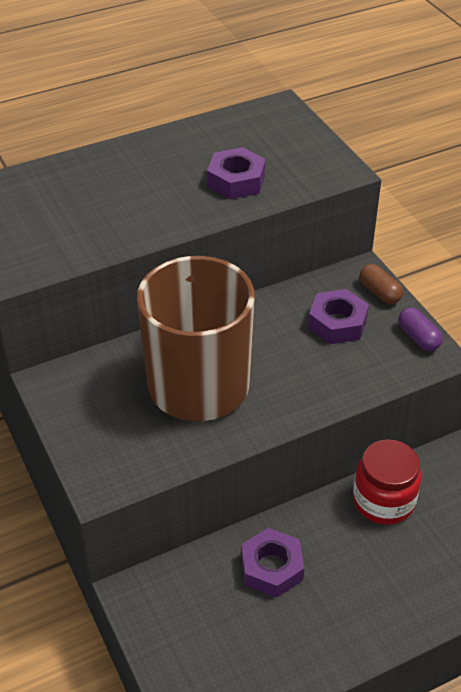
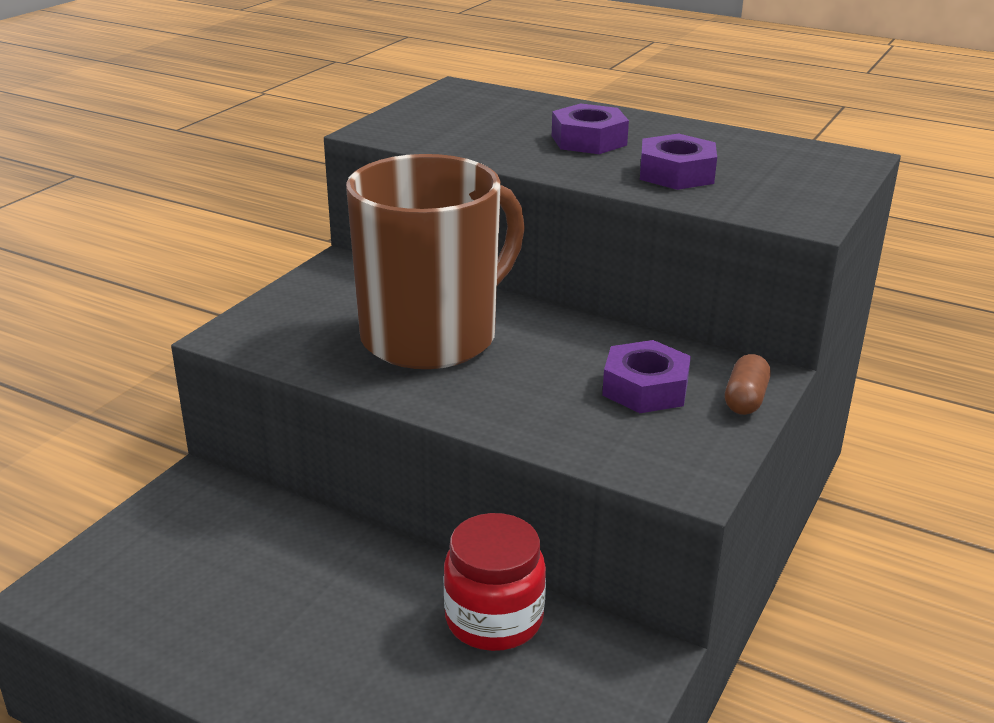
camera: 55 degrees right, 15 degrees down
(271, 568) = (304, 565): purple nut -> purple nut (589, 140)
(418, 337) = (706, 455): purple capsule -> none

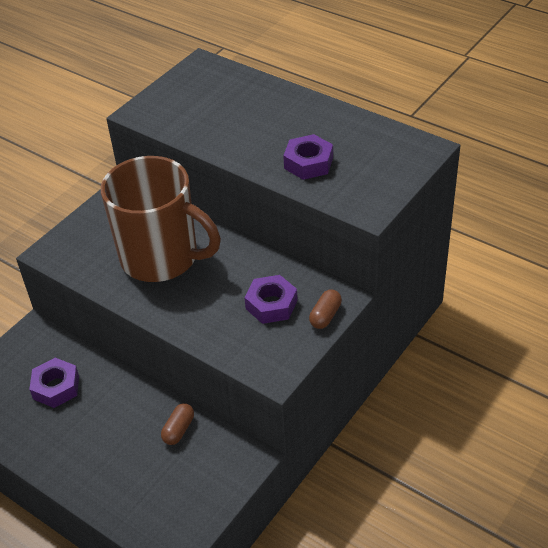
camera: 10 degrees right, 15 degrees up
(432, 337) = (161, 258): brown mug -> brown mug turned 60 degrees clockwise
(494, 619) = (178, 430): red jar -> brown capsule
(589, 140) = (266, 126): purple nut -> purple nut (56, 387)

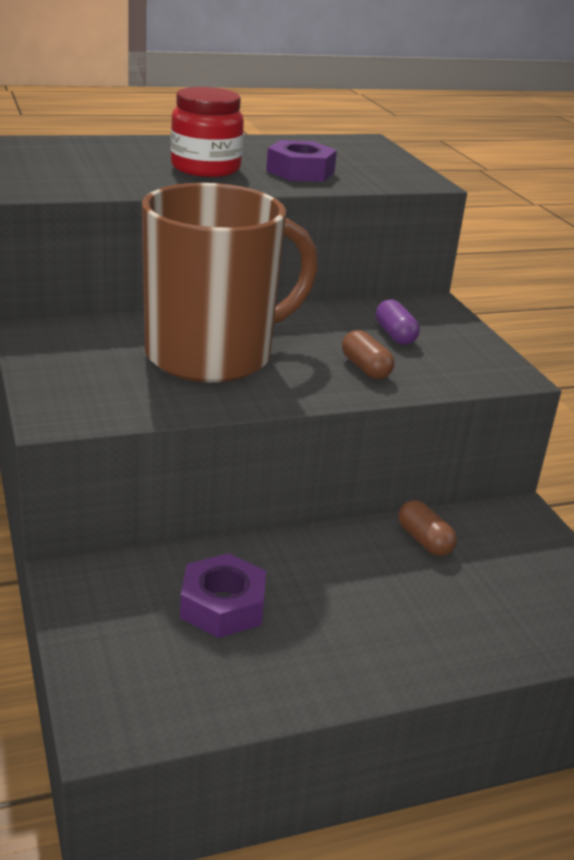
camera: 60 degrees left, 15 degrees down
(259, 134) = (205, 168): none -> red jar
(271, 304) = (395, 335): purple nut -> purple capsule
(325, 316) = (451, 320): brown capsule -> brown capsule (365, 368)

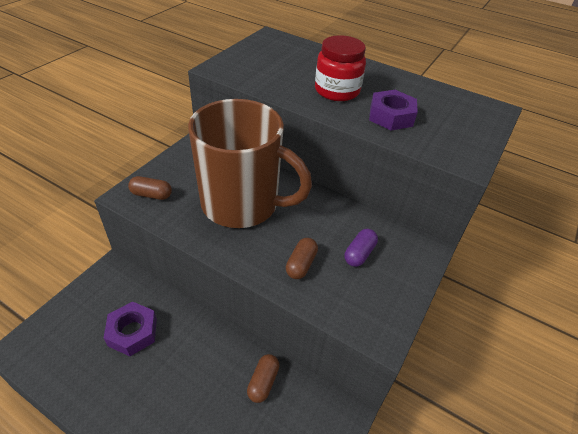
camera: 50 degrees right, 15 degrees up
(87, 400) = (151, 195): none -> brown capsule

